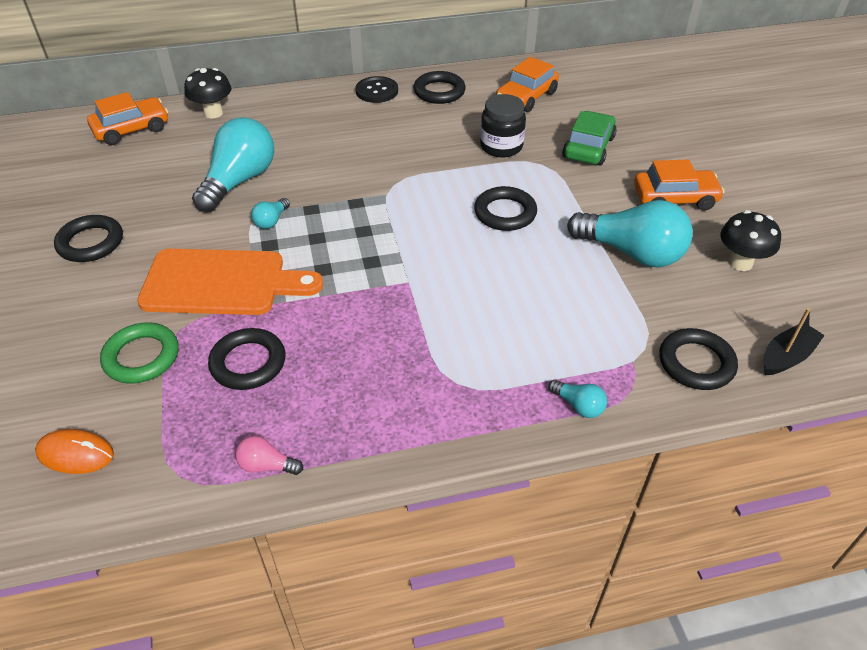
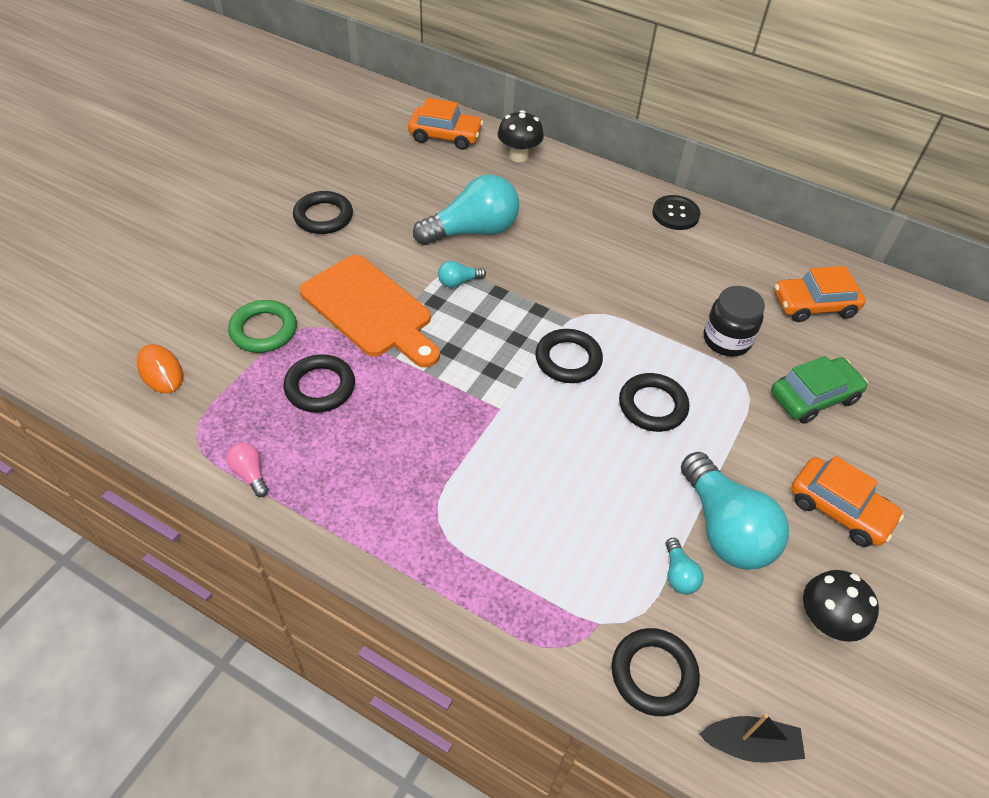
camera: 40 degrees right, 5 degrees up
(439, 92) = (733, 248): black ring -> black ring (568, 359)
(578, 405) = (507, 620): turquoise light bulb -> turquoise light bulb (679, 574)

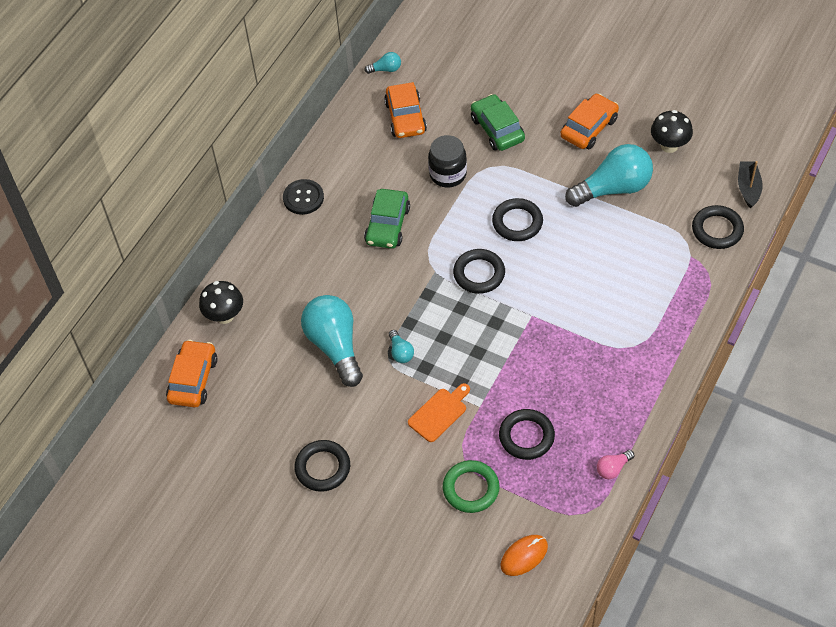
camera: 85 degrees left, 5 degrees up
(370, 309) = (439, 413): orange cutting board -> orange cutting board, size x0.52
(641, 280) = (387, 225): none -> green car
(679, 574) = (650, 214): turquoise light bulb -> turquoise light bulb (386, 69)

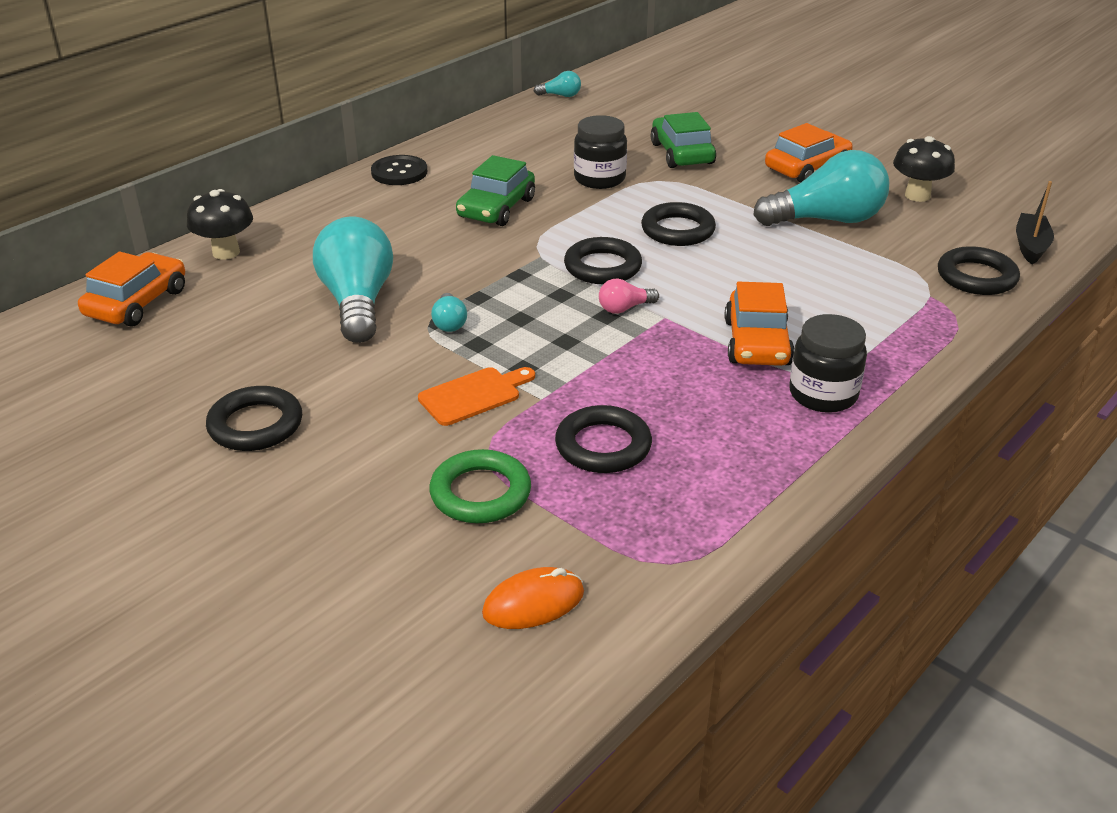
camera: 10 degrees right, 20 degrees down
(405, 117) = (566, 131): orange car -> orange car (757, 343)
(613, 468) = (740, 512): pink light bulb -> pink light bulb (624, 308)
(640, 364) = (823, 394): none -> black jar

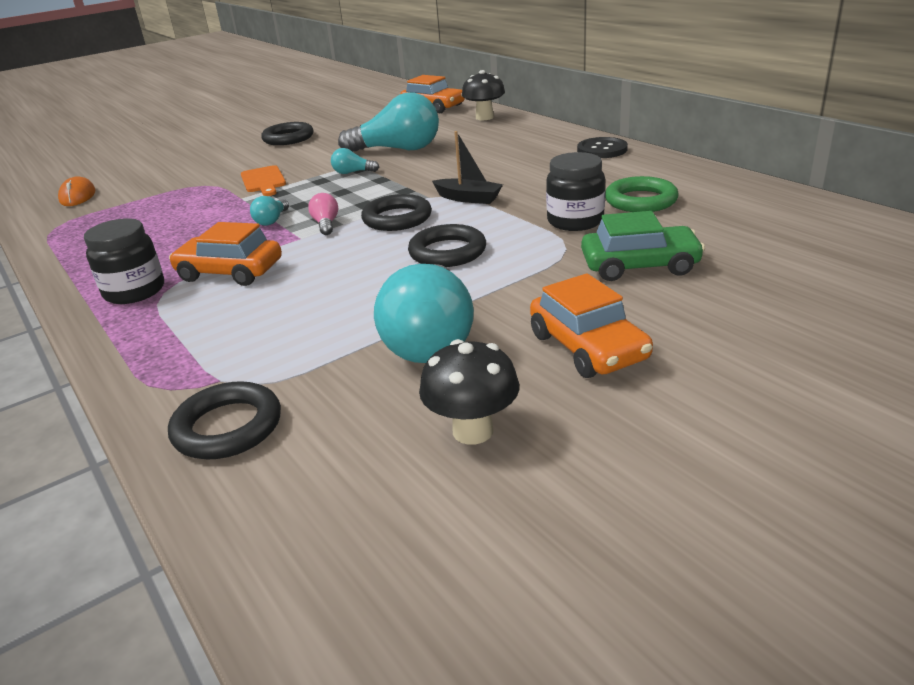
camera: 105 degrees right, 5 degrees down
(480, 493) = (172, 184): green ring -> green ring (640, 200)
(496, 208) = (523, 182): green car -> none
(560, 95) = (815, 206): turquoise light bulb -> turquoise light bulb (272, 220)
(603, 446) = (173, 213): black ring -> none
(1030, 246) = (264, 510): black boat -> black boat (468, 198)

